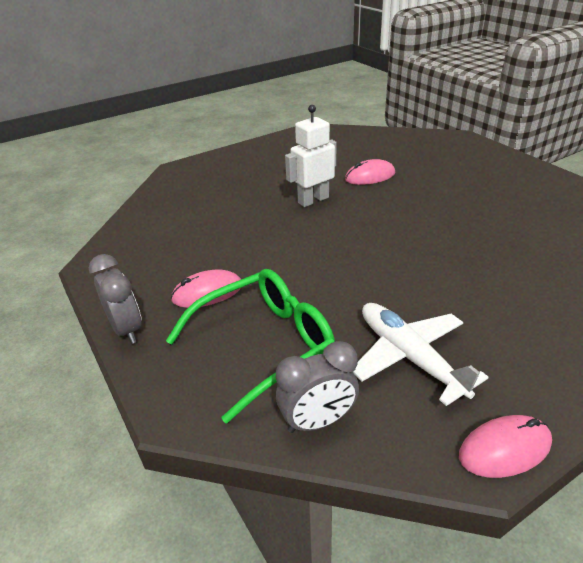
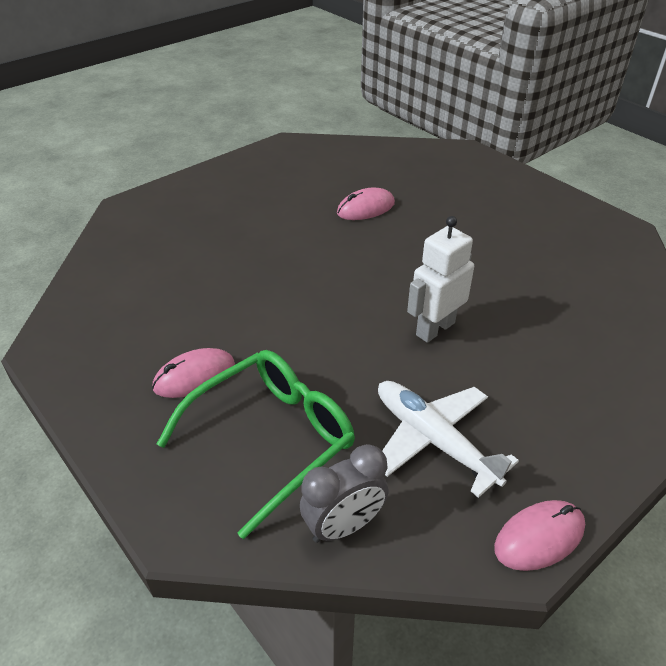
camera: 10 degrees left, 5 degrees up
(127, 329) = (105, 431): grey clock -> none
(313, 200) = (302, 244): white robot -> white robot (435, 329)

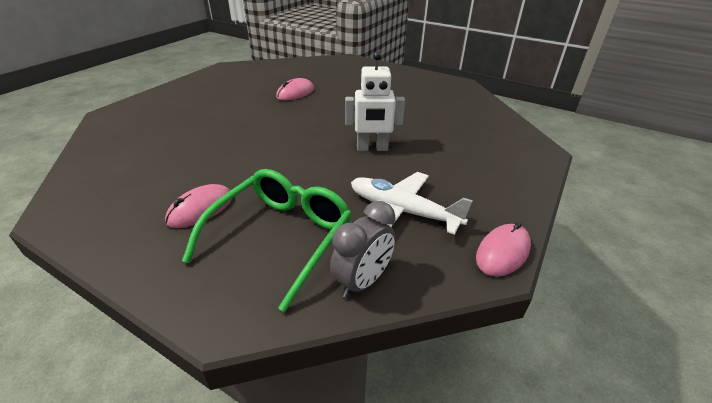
camera: 20 degrees left, 5 degrees down
(435, 329) = (372, 148): white robot -> white robot turned 120 degrees counterclockwise

